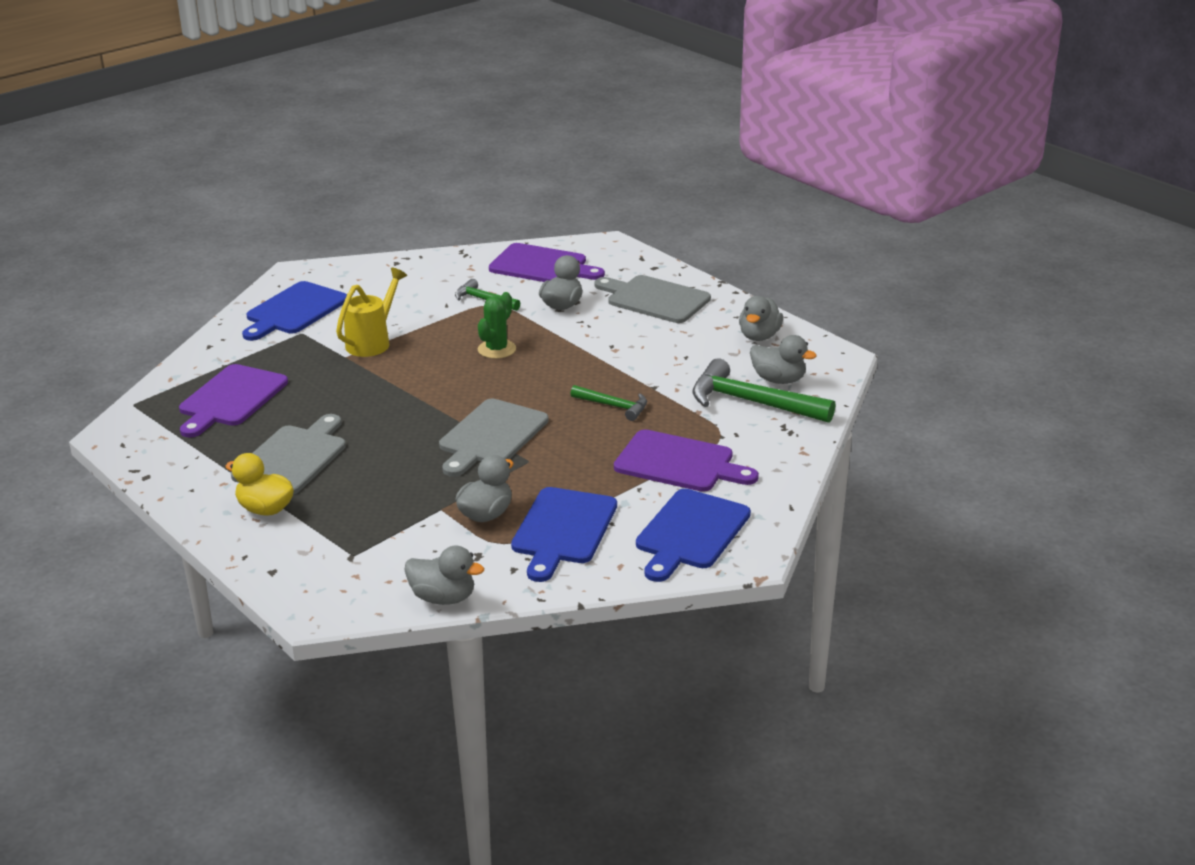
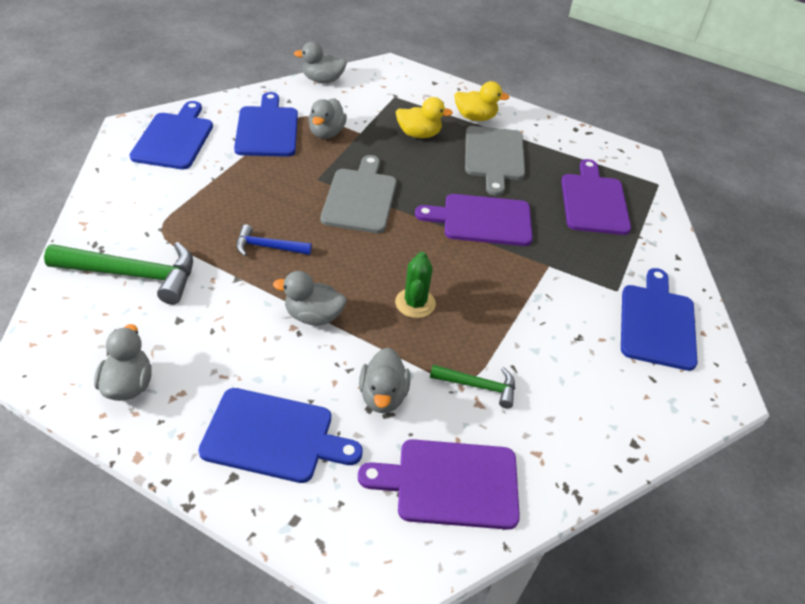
camera: 155 degrees right, 15 degrees up
(364, 497) = (419, 134): none -> yellow duck
(372, 342) = (541, 290): yellow watering can -> none
(614, 406) = (268, 247): green hammer -> blue hammer
(654, 299) = (273, 436): grey cutting board -> blue cutting board
(679, 463) = (194, 195): purple cutting board -> purple cutting board (482, 220)
(778, 380) = (105, 312): grey duck -> grey duck (313, 316)

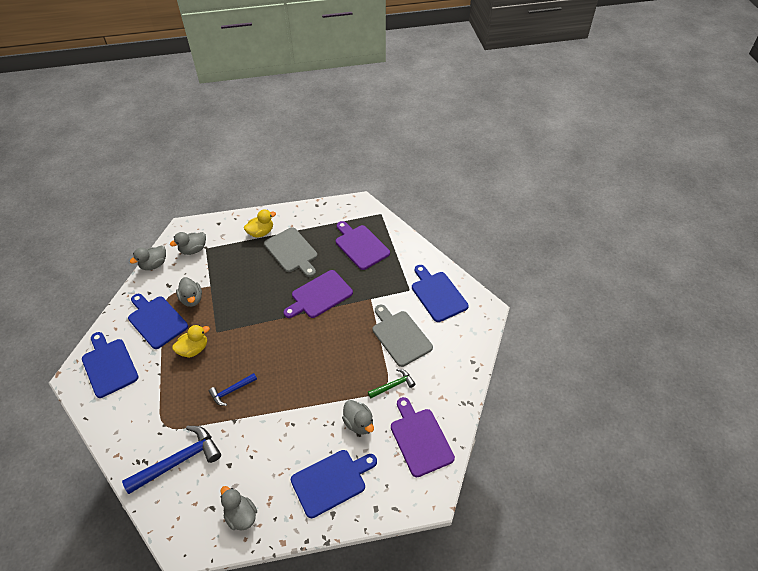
camera: 35 degrees left, 5 degrees up
(134, 275) = (179, 460): green hammer -> blue hammer
(313, 316) = (291, 410): grey duck -> grey duck (193, 250)
(360, 198) = (249, 327): grey cutting board -> grey cutting board (400, 336)
(415, 303) = (330, 366): green cactus -> none
(419, 134) = (242, 264): yellow duck -> yellow duck (194, 349)
(450, 483) = (420, 439): purple cutting board -> purple cutting board turned 105 degrees clockwise

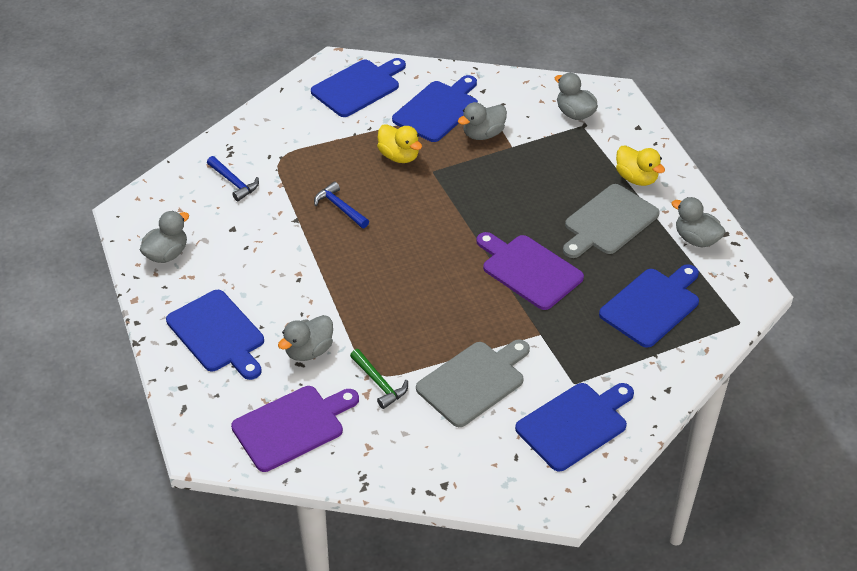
camera: 80 degrees right, 5 degrees down
(154, 264) = (534, 82): grey duck -> grey duck (696, 239)
(179, 460) = (234, 182): blue hammer -> blue hammer, size x0.55
(361, 245) = (652, 305): purple cutting board -> blue cutting board

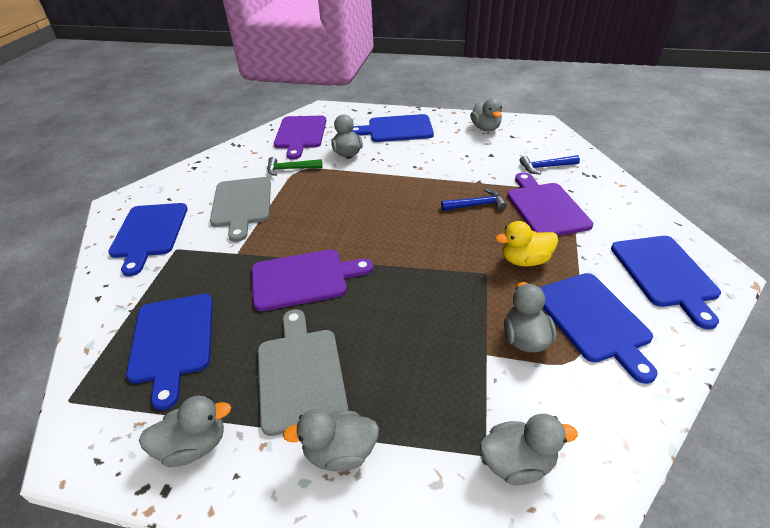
camera: 125 degrees right, 5 degrees down
(311, 164) = (545, 207): none -> purple cutting board
(636, 178) = (340, 452): yellow duck -> grey duck

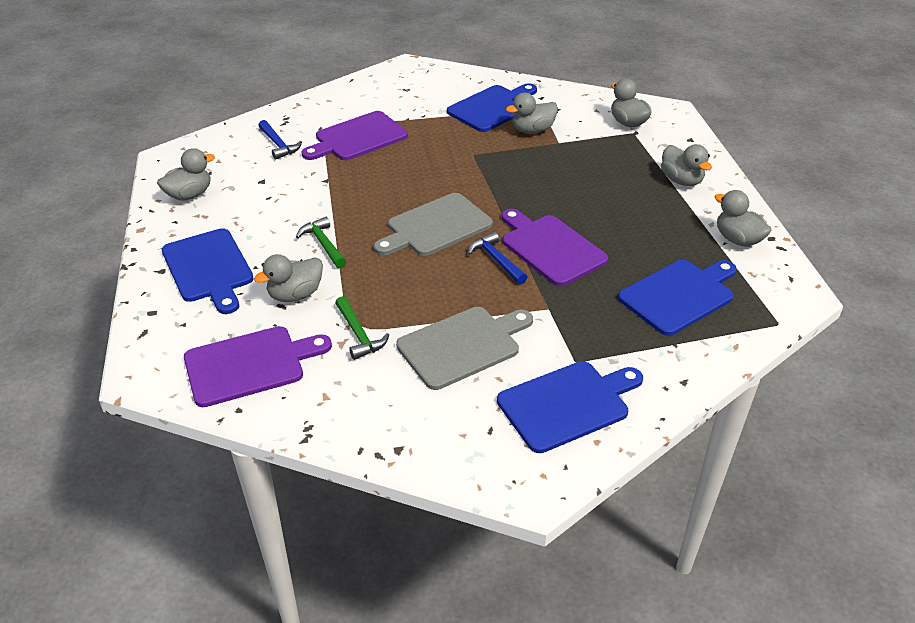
camera: 115 degrees left, 0 degrees up
(300, 374) = (645, 214): grey cutting board -> grey cutting board (435, 226)
(393, 169) = (323, 244): none -> green hammer
(476, 205) = (372, 174): blue hammer -> blue hammer (496, 260)
(524, 260) = (444, 140): yellow duck -> none
(665, 274) = (423, 84): blue cutting board -> none

